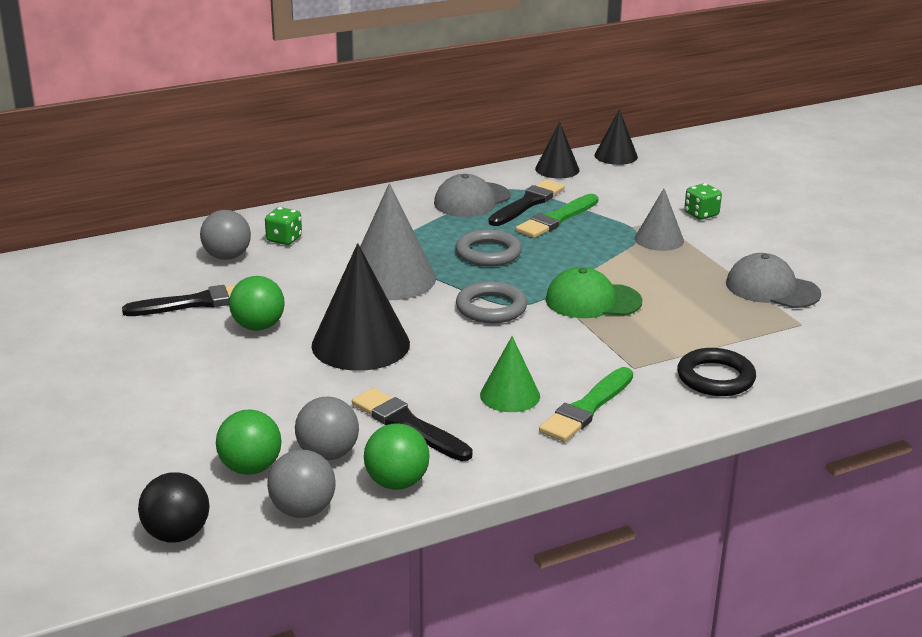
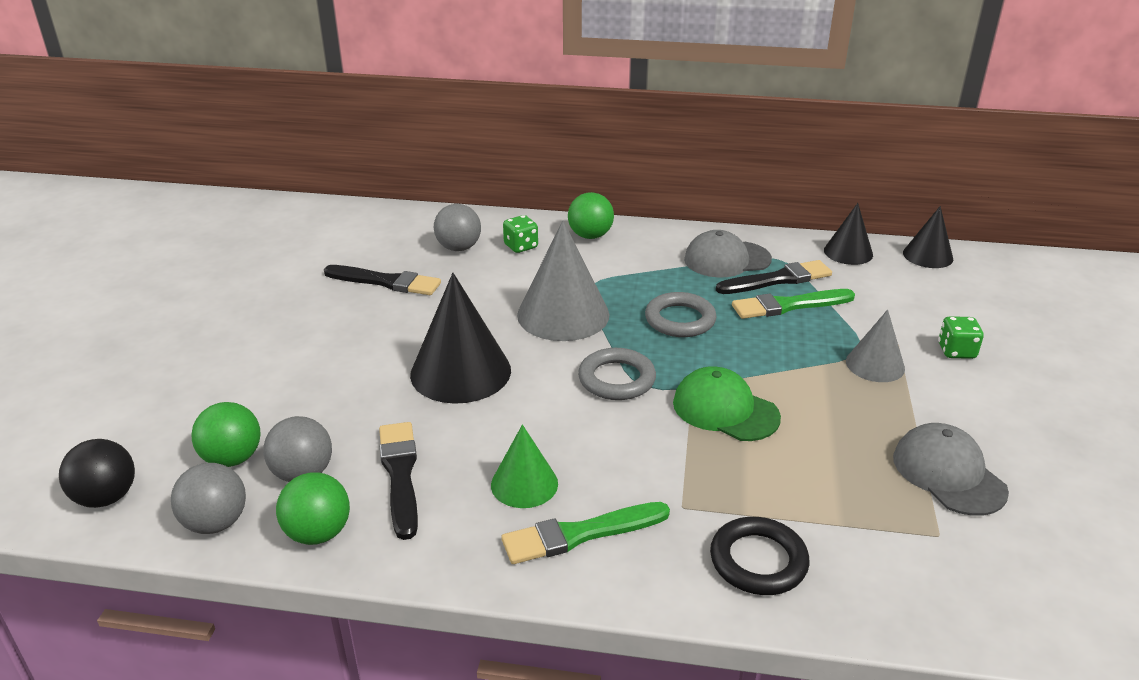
camera: 35 degrees right, 5 degrees up
(258, 326) = (403, 322): green ball -> green ball (590, 236)

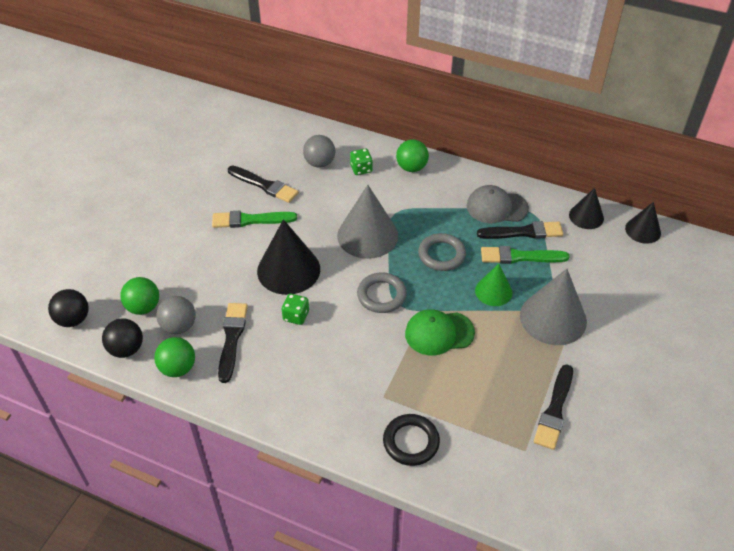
camera: 15 degrees right, 15 degrees up
(216, 523) = (126, 349): grey ball -> black ball
(524, 484) = (299, 360): green cone -> green cone (493, 291)
(580, 534) = (318, 401): green brush -> green brush (250, 220)
(725, 410) = (439, 333): green cap -> green cap turned 60 degrees counterclockwise
(875, 365) = (553, 318): grey cone -> grey cone, size x1.73
(948, 474) = (554, 410): grey cap -> black brush
(956, 351) = (614, 318): green dice -> green dice (296, 316)

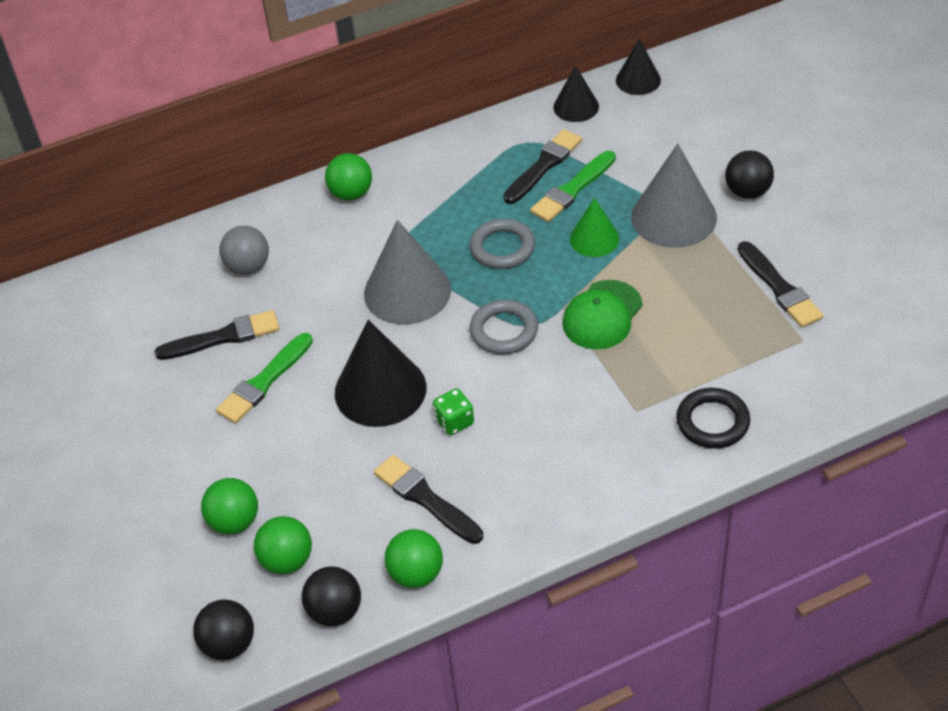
camera: 45 degrees left, 0 degrees up
(151, 269) = (234, 521): none -> green ball
(179, 326) = (354, 540): grey ball -> none
(361, 169) = (302, 237): green dice -> none
(496, 207) = (487, 163): grey cap -> none
(616, 342) = (747, 192): none -> black ball

